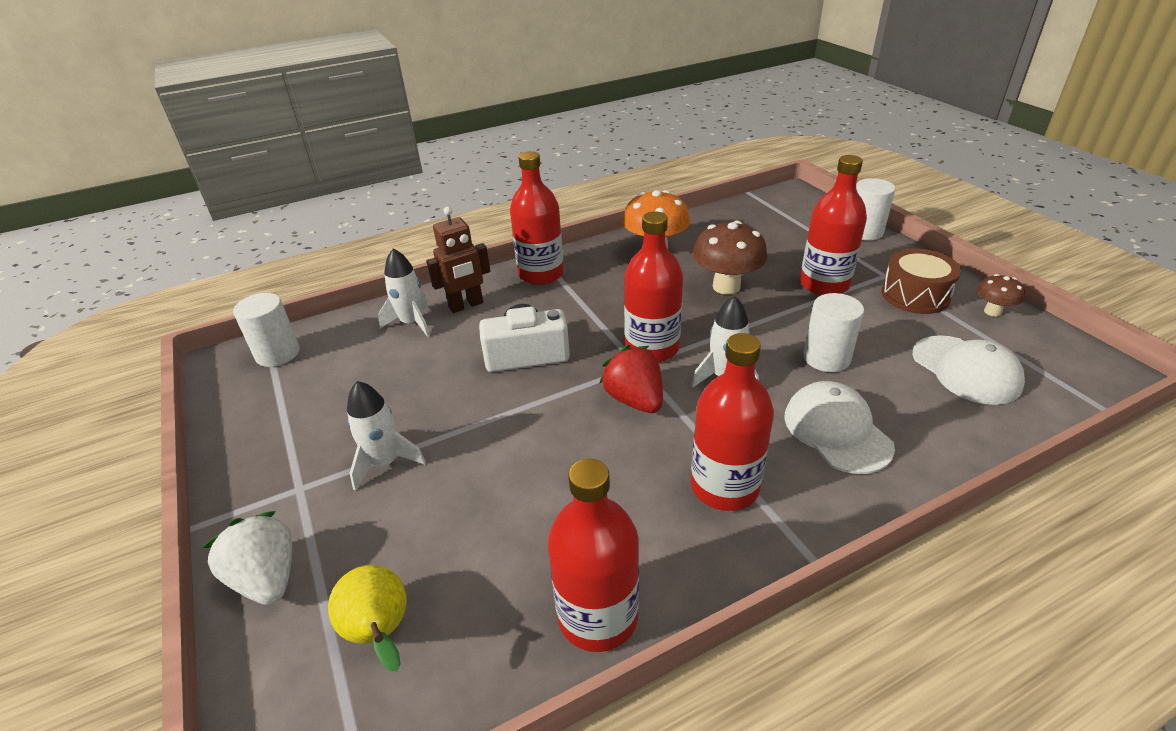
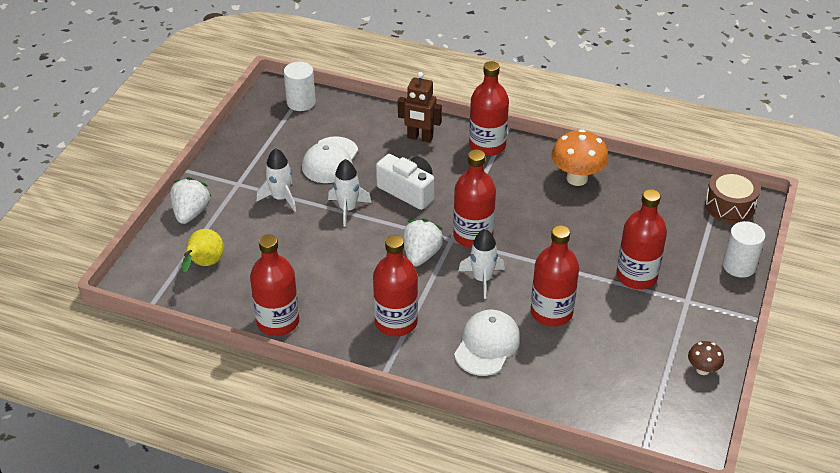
camera: 45 degrees right, 5 degrees up
(412, 323) = (380, 129): white rocket -> white rocket (348, 209)
(635, 400) = (421, 255): red strawberry -> white strawberry
(726, 286) = (576, 233): brown mushroom -> none
(826, 358) = (551, 312): white cylinder -> red bottle
(915, 295) = (677, 325): brown drum -> brown drum (729, 206)
(966, 370) = (612, 378): white cap -> white cap (330, 160)

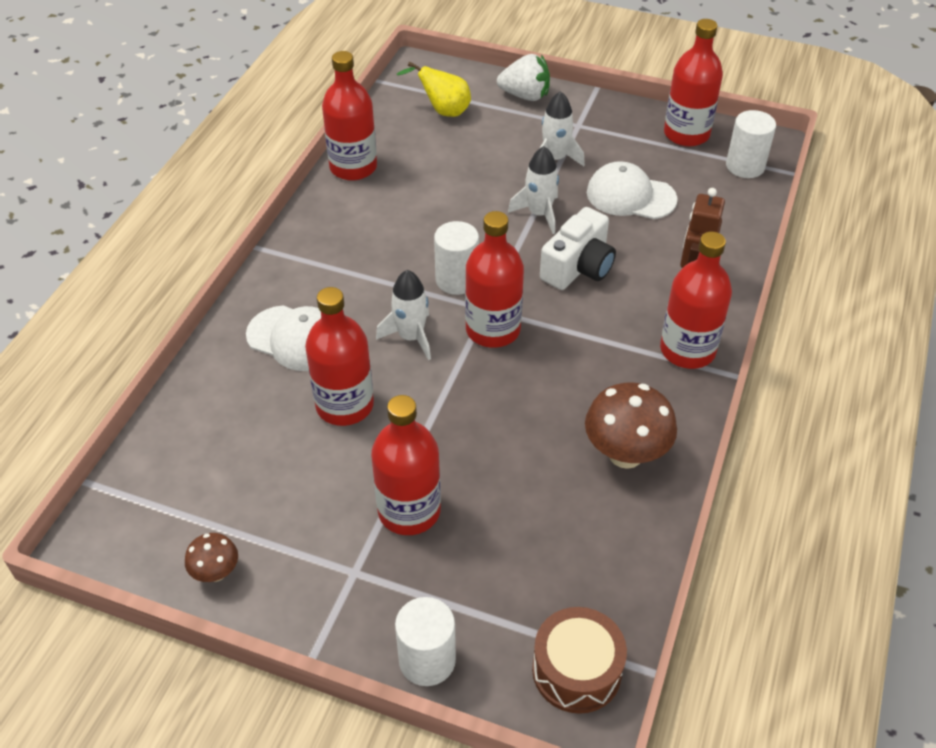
camera: 90 degrees right, 5 degrees up
(396, 322) = (343, 258): red bottle -> red bottle (686, 134)
(421, 255) = (457, 280): white strawberry -> white cylinder
(577, 178) = (625, 454): orange mushroom -> brown mushroom

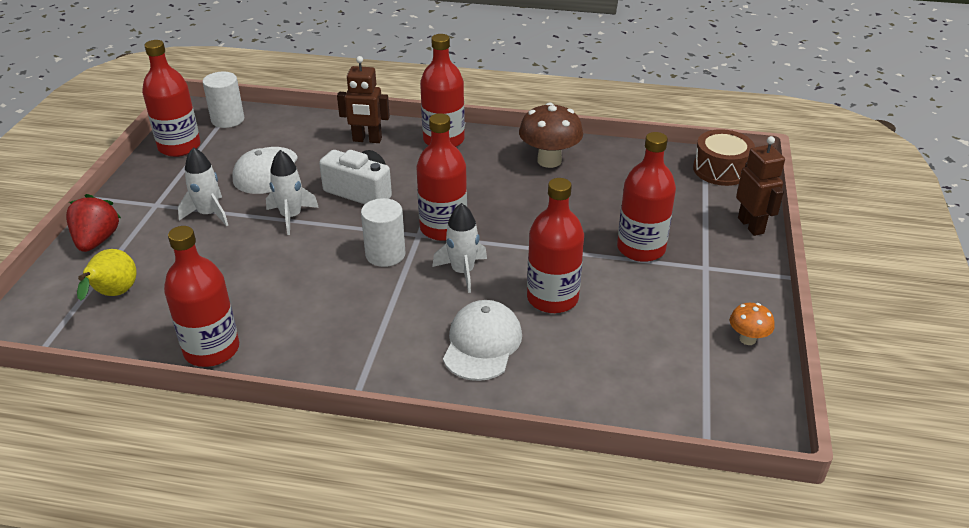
camera: 100 degrees left, 10 degrees down
(216, 572) = (747, 339): brown mushroom -> orange mushroom
(427, 660) = (751, 225): white cylinder -> brown robot
(525, 95) = (97, 241): white strawberry -> red strawberry

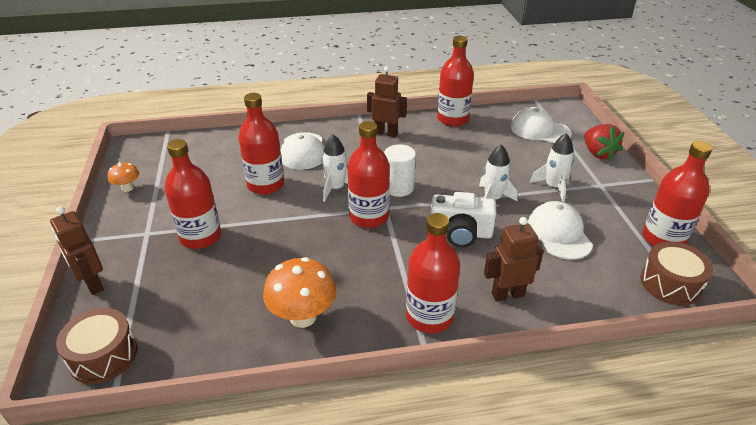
camera: 160 degrees right, 0 degrees up
(114, 295) = (539, 130): yellow pear -> white cap
(228, 119) = (670, 283): white cylinder -> brown drum
(337, 347) = (386, 133): none -> brown robot
(549, 161) = (303, 317): brown mushroom -> orange mushroom

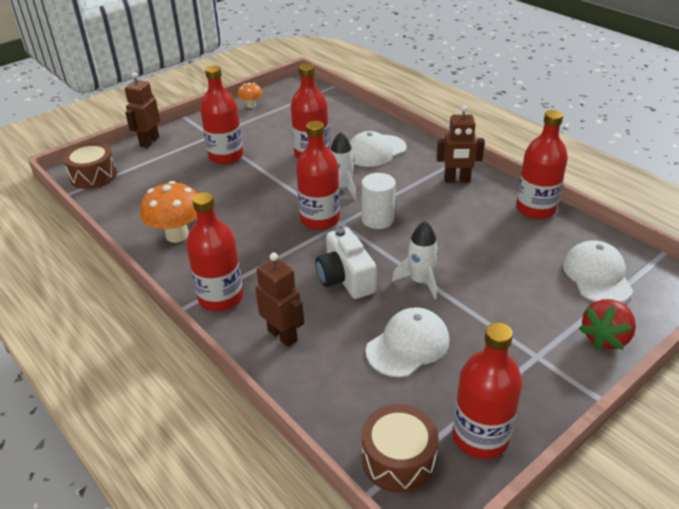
camera: 60 degrees right, 0 degrees up
(386, 133) = (456, 180): brown robot -> brown robot turned 105 degrees clockwise
(553, 187) = (489, 318): white rocket -> none

